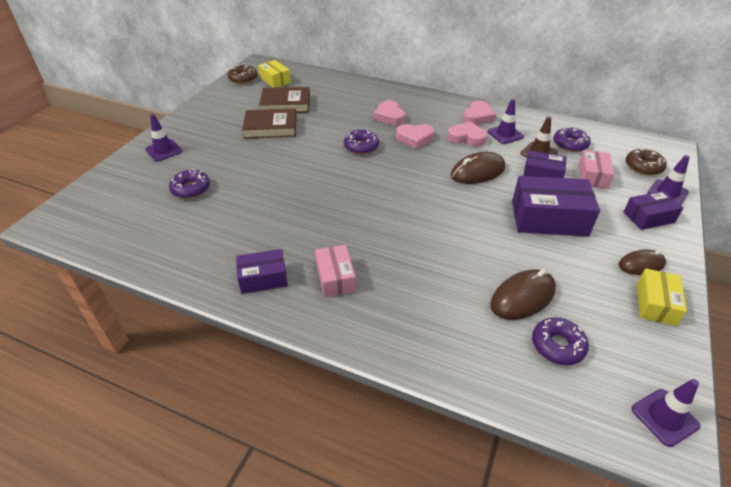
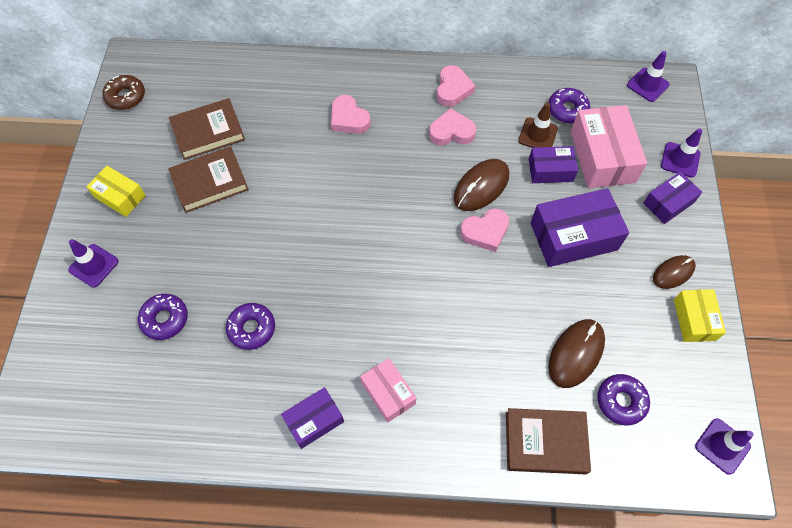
camera: 20 degrees left, 20 degrees up
(275, 80) = (172, 88): yellow box -> yellow box (120, 196)
(361, 147) = (335, 184): purple donut -> purple donut (252, 328)
(415, 138) = (393, 150): pink heart -> pink heart (485, 232)
(466, 355) = (545, 442): none -> brown book
(505, 134) = (493, 113): purple traffic cone -> purple traffic cone (647, 85)
(592, 176) = (602, 156): pink box -> pink box, size x1.71
(643, 167) = (650, 125): brown donut -> none

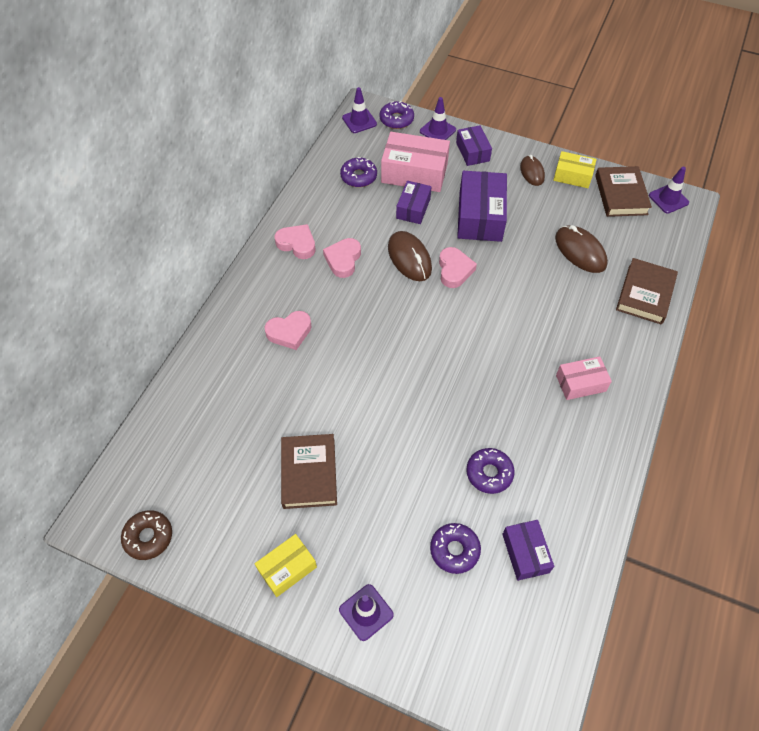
camera: 70 degrees left, 5 degrees down
(208, 132) = (243, 461): brown book -> brown book (621, 195)
(314, 420) = (591, 445): purple box -> purple box (525, 553)
(538, 135) = (374, 204): brown traffic cone -> none
(621, 401) = (624, 239): purple donut -> purple donut (396, 119)

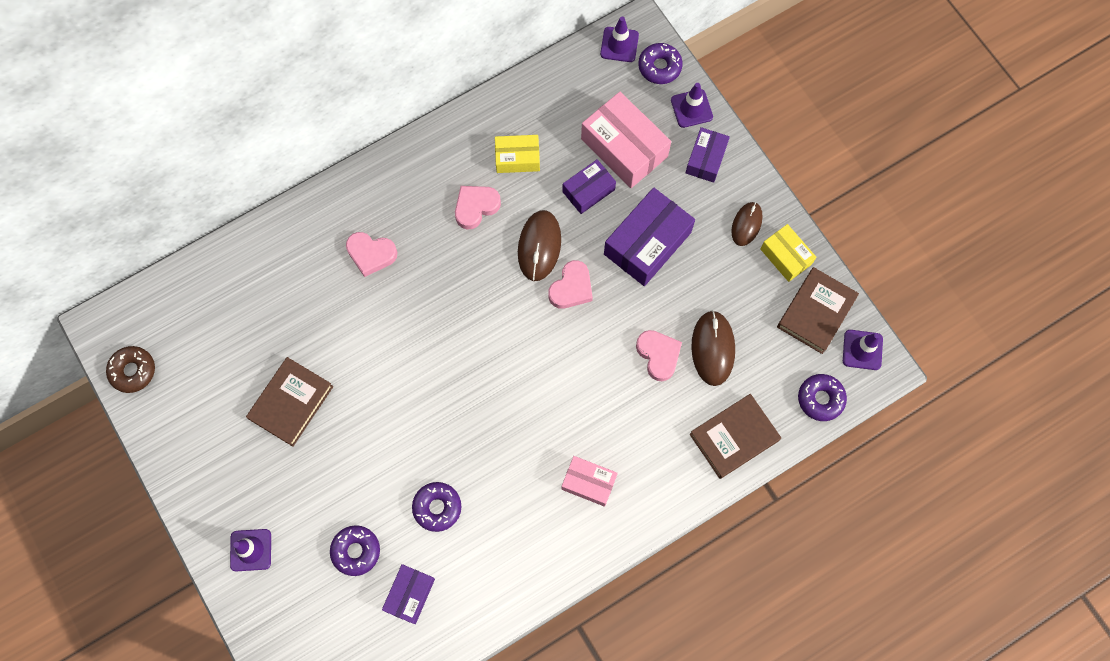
camera: 35 degrees right, 15 degrees up
(287, 568) = (217, 472): yellow box -> yellow box (517, 158)
(297, 244) = (446, 161): pink heart -> pink heart (658, 355)
(358, 177) = (564, 117): purple donut -> purple donut (820, 399)

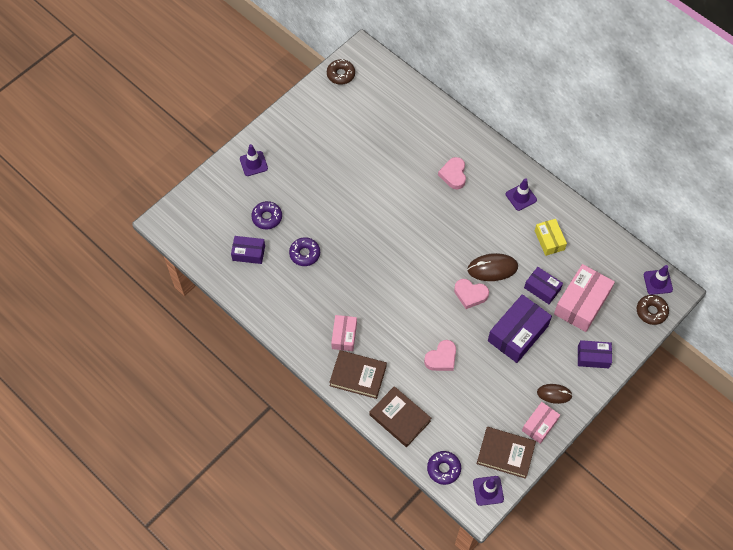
camera: 75 degrees right, 10 degrees down
(291, 403) = (346, 159): brown book -> brown book (358, 376)
(476, 207) = (506, 225): pink heart -> none
(647, 243) = (517, 333): purple box -> purple box turned 75 degrees counterclockwise
(659, 67) = (651, 311): purple donut -> brown donut
(691, 108) = (628, 339): purple traffic cone -> purple traffic cone (521, 197)
(712, 348) = (457, 391): brown mouse -> none
(785, 256) = (539, 425): yellow box -> pink box

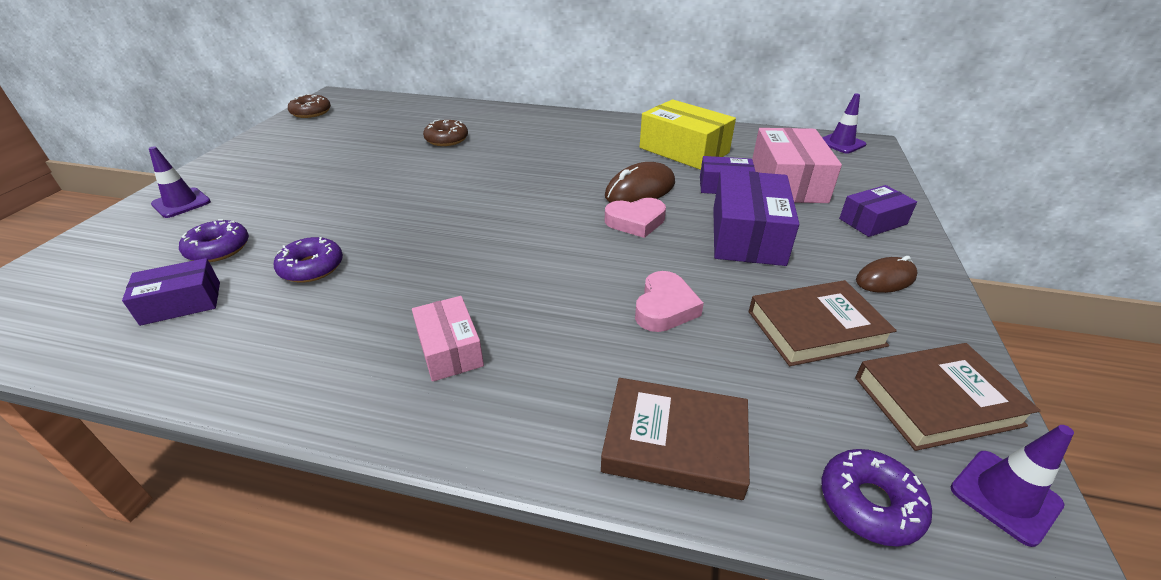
camera: 30 degrees left, 25 degrees down
(358, 376) = (521, 405): brown book -> brown book (815, 328)
(453, 175) = (514, 139): pink heart -> none
(521, 197) = (613, 132): purple traffic cone -> none
(539, 425) = (923, 327): pink box -> none
(549, 240) = (684, 150): yellow box -> yellow box, size x1.71
(651, 311) = (871, 164): brown donut -> brown donut (446, 139)

